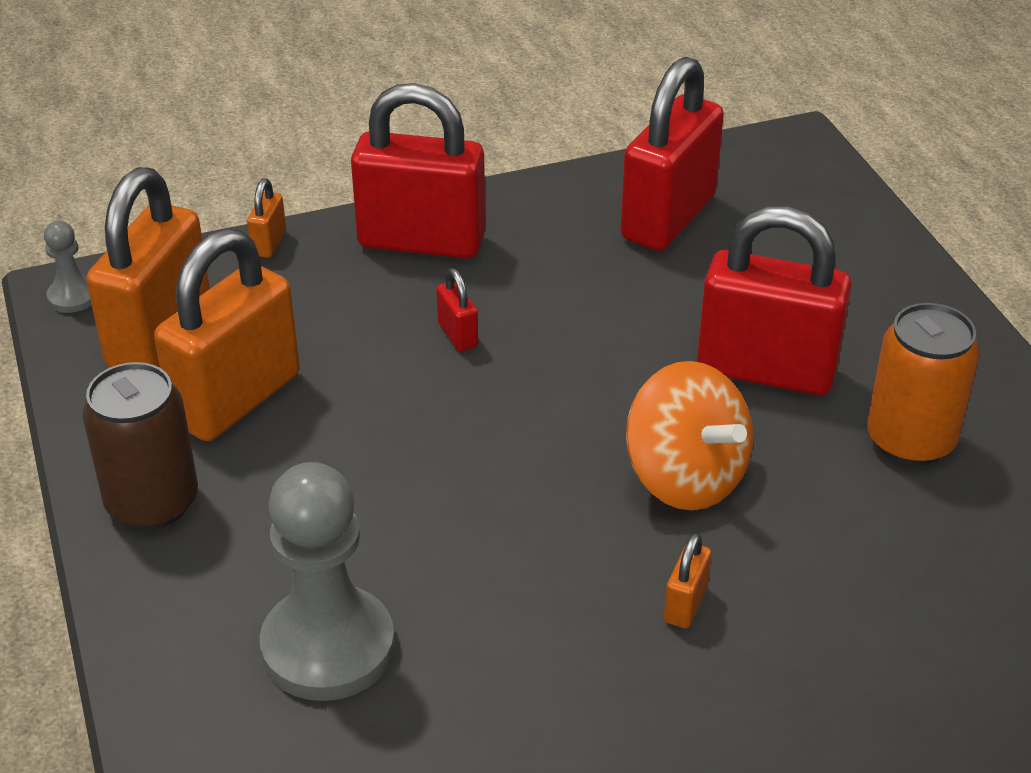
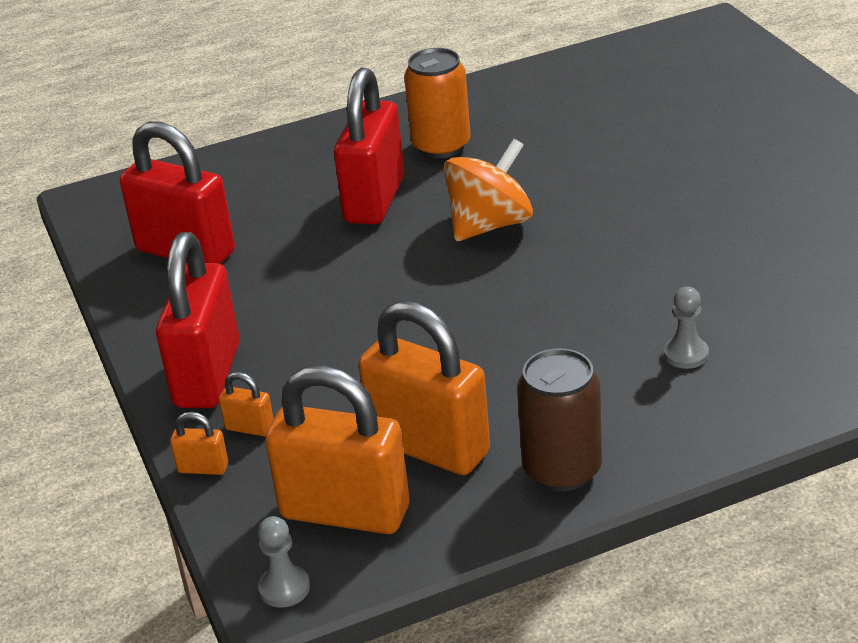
camera: 90 degrees left, 5 degrees down
(328, 647) = (686, 354): grey pawn -> grey pawn, size x0.47
(457, 335) = (339, 339): red padlock -> none
(685, 604) = (606, 218): orange padlock -> orange padlock (250, 428)

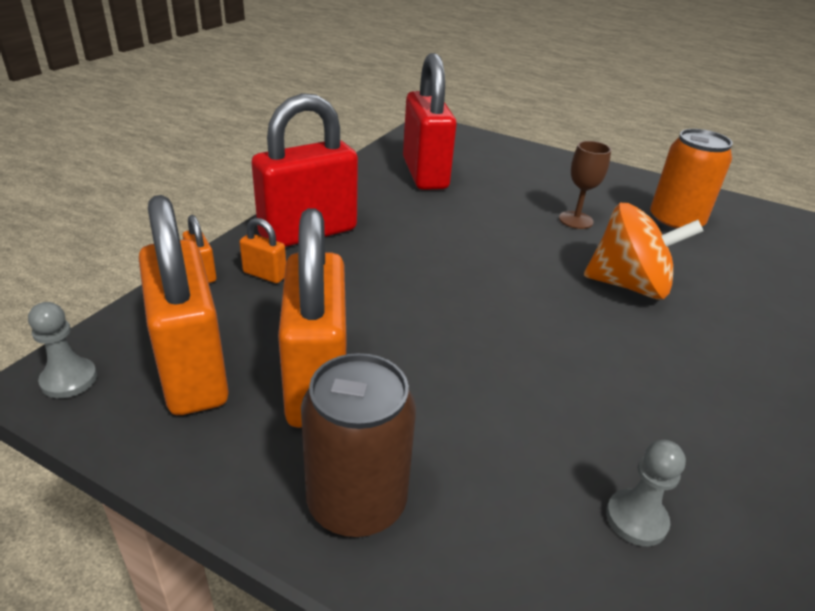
camera: 45 degrees right, 0 degrees up
(250, 428) = (265, 274): orange padlock -> orange padlock turned 45 degrees counterclockwise
(374, 200) = (576, 220): red padlock -> brown goblet

